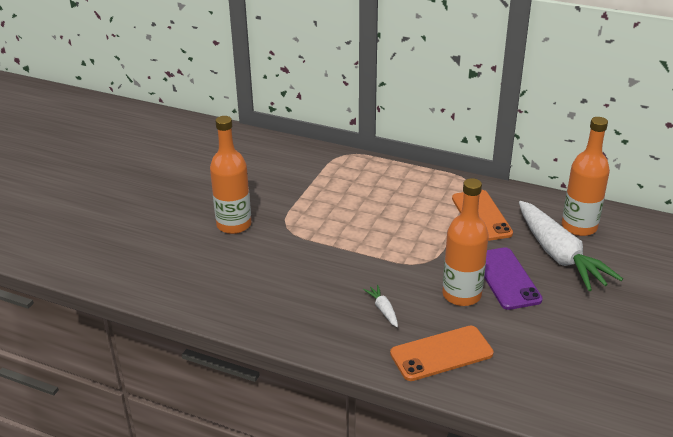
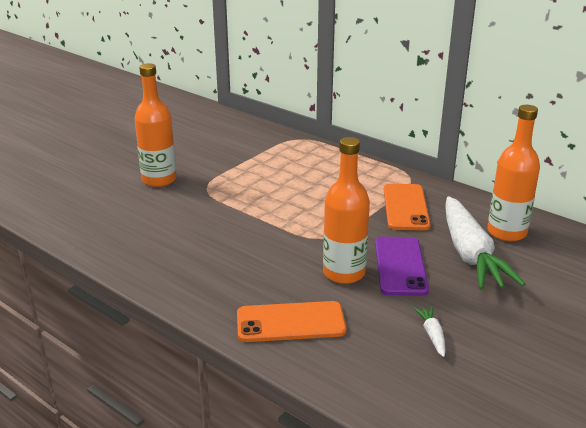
camera: 15 degrees right, 5 degrees down
(383, 310) = (255, 272): white carrot -> white carrot (432, 335)

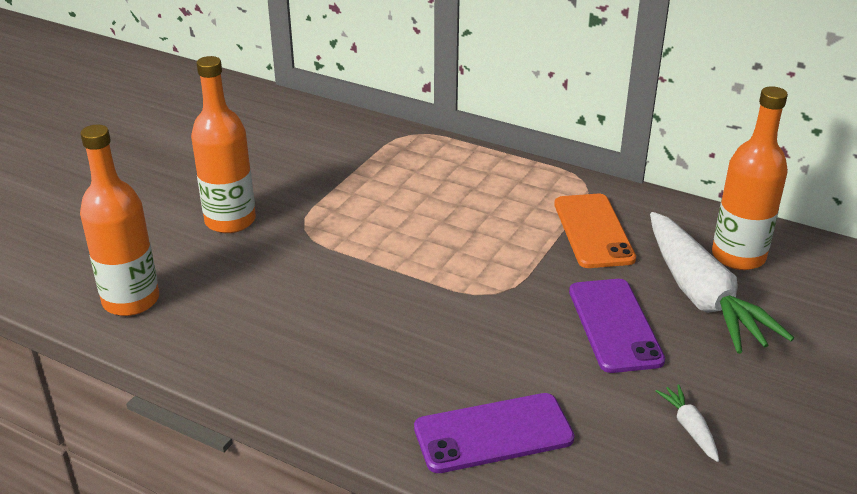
camera: 10 degrees left, 5 degrees up
(290, 322) = (493, 433): orange phone -> purple phone
(344, 273) = (542, 345): orange bottle -> orange bottle (131, 300)

